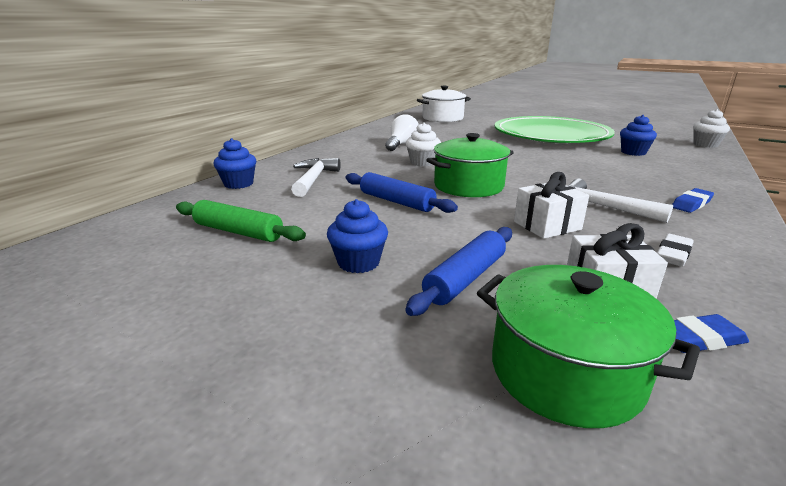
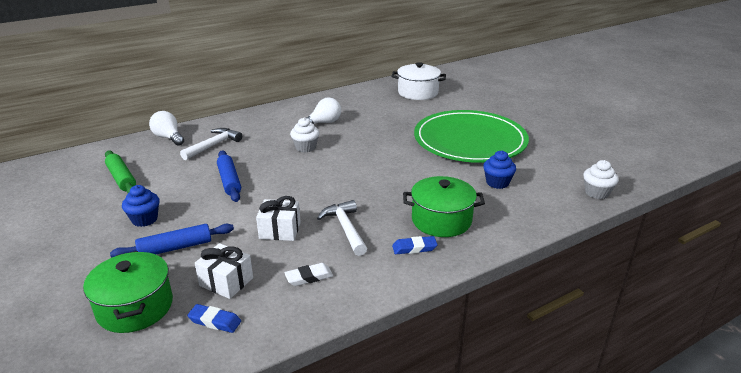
camera: 30 degrees right, 5 degrees up
(238, 184) = (168, 137): blue cupcake -> white light bulb
(468, 186) = (295, 181): green pot -> green pot (441, 220)

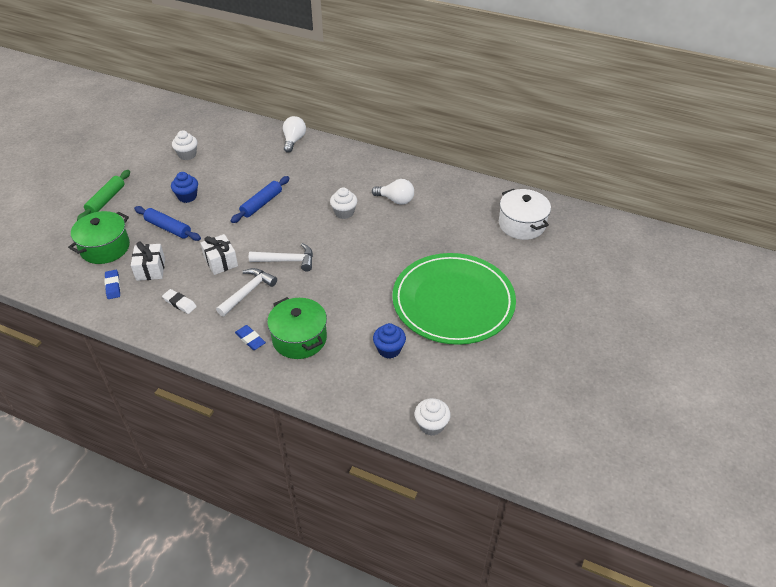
camera: 55 degrees right, 15 degrees up
(76, 198) = (187, 155): none -> white cupcake
(122, 178) = (224, 157): green rolling pin -> green rolling pin (106, 200)
(213, 145) = (303, 167): white hammer -> white hammer (287, 260)

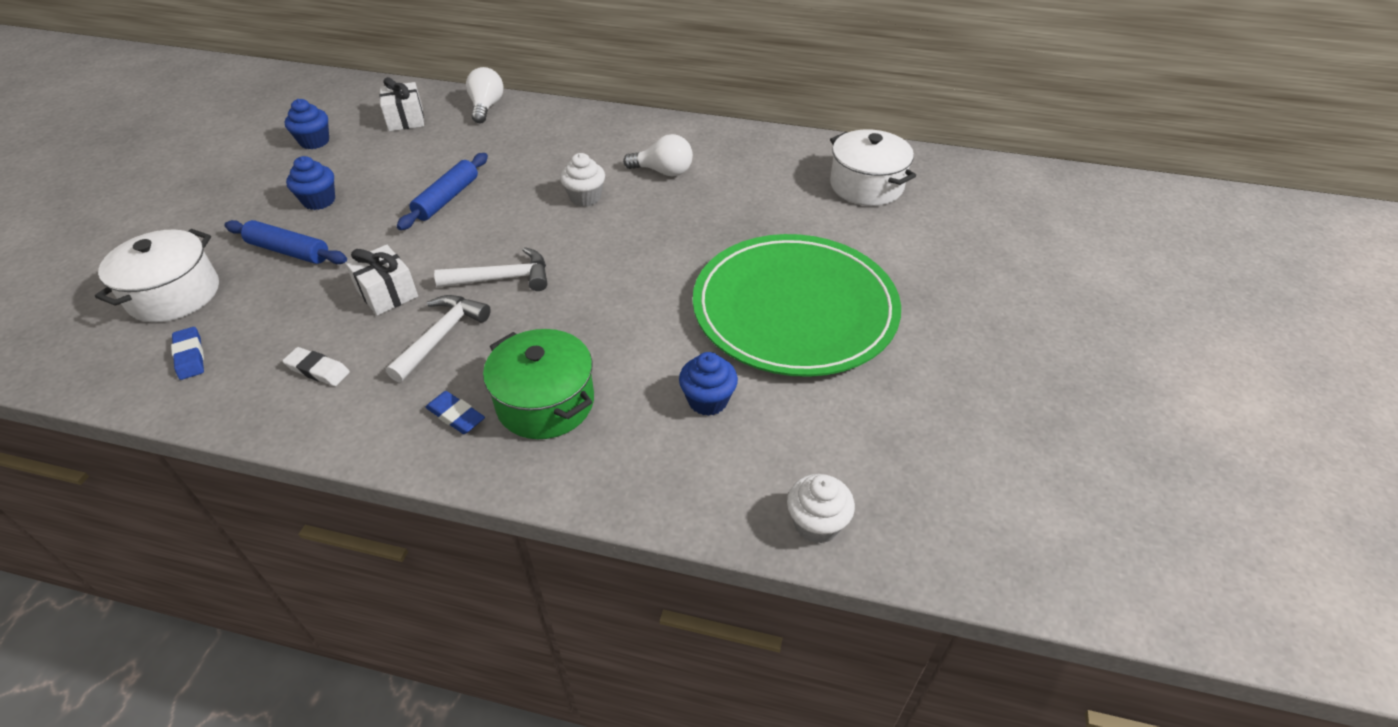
camera: 10 degrees left, 0 degrees up
(105, 248) = (174, 294): green pot -> white pot
(106, 200) = (176, 220): green rolling pin -> none
(150, 269) = (260, 320): white gift -> white gift (405, 119)
(187, 155) = (314, 141): white cupcake -> blue cupcake

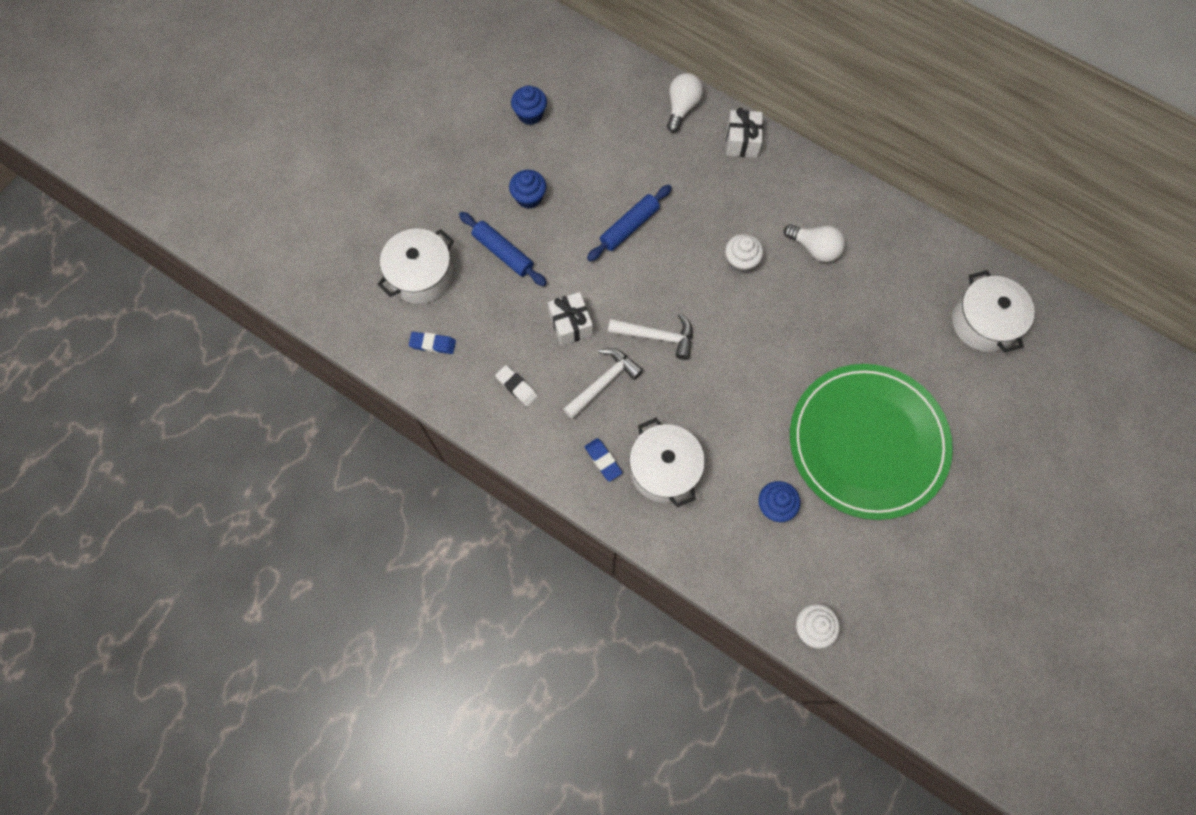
camera: 20 degrees right, 25 degrees up
(190, 356) = (433, 344): blue eraser -> blue eraser turned 75 degrees counterclockwise
(405, 119) = (609, 105): white gift -> white gift (742, 141)
(545, 402) = (664, 469): green pot -> white pot

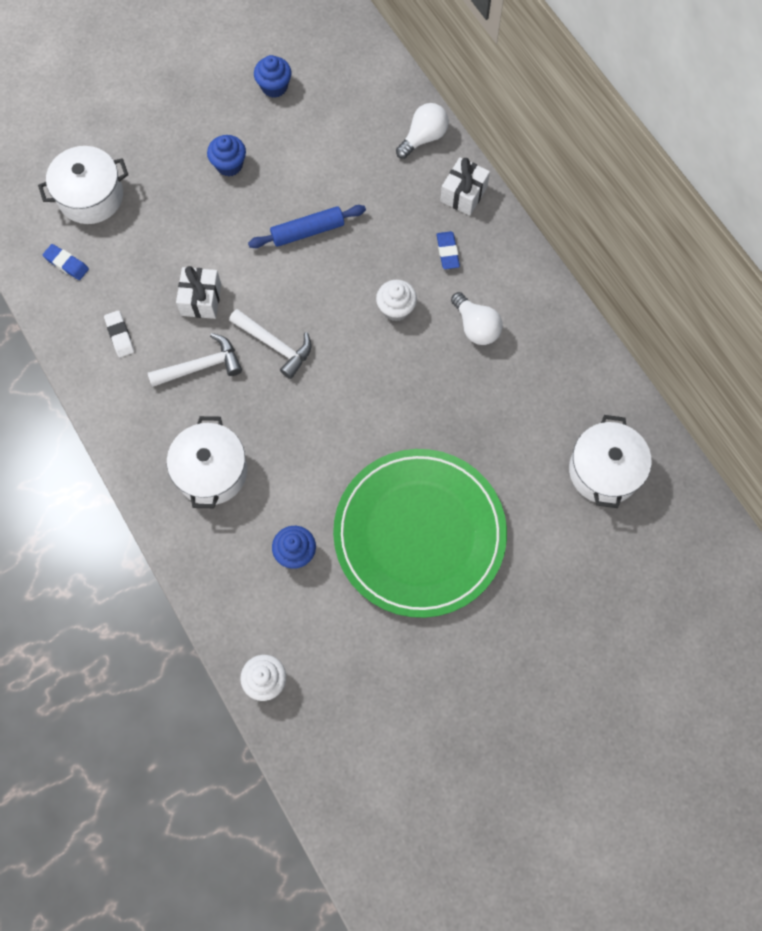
camera: 25 degrees right, 0 degrees up
(503, 253) = (176, 206): blue rolling pin -> none
(603, 460) = (160, 438): blue eraser -> blue eraser (447, 252)

